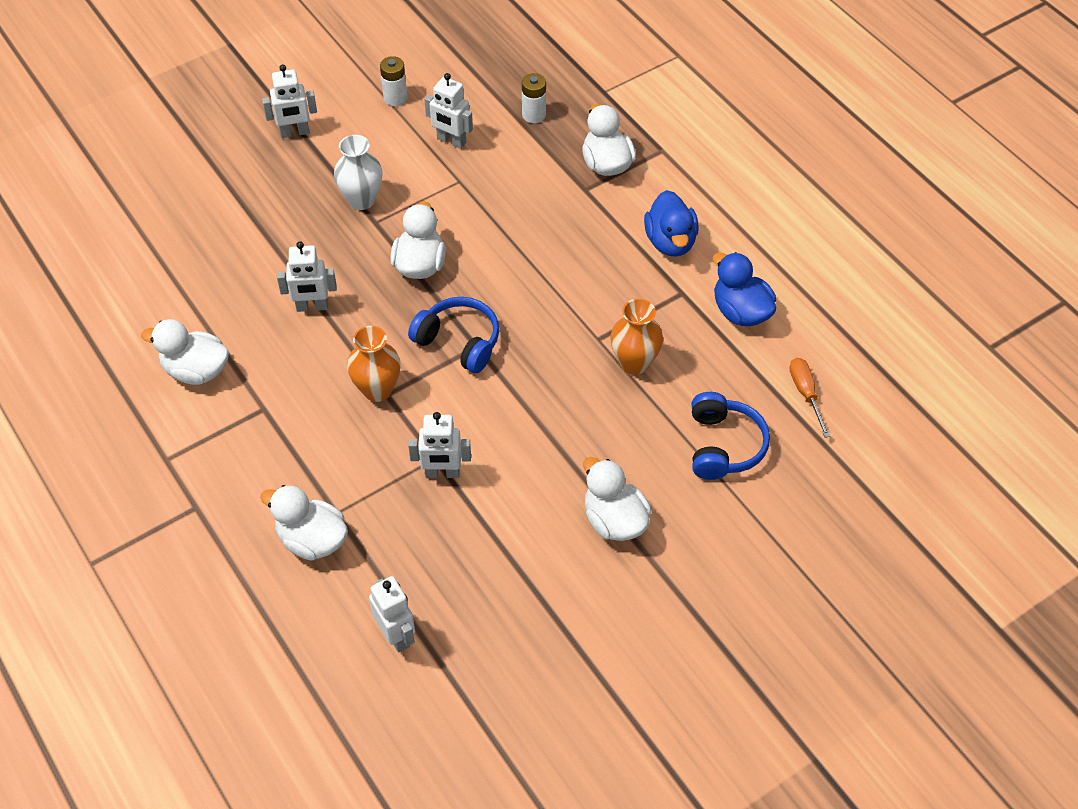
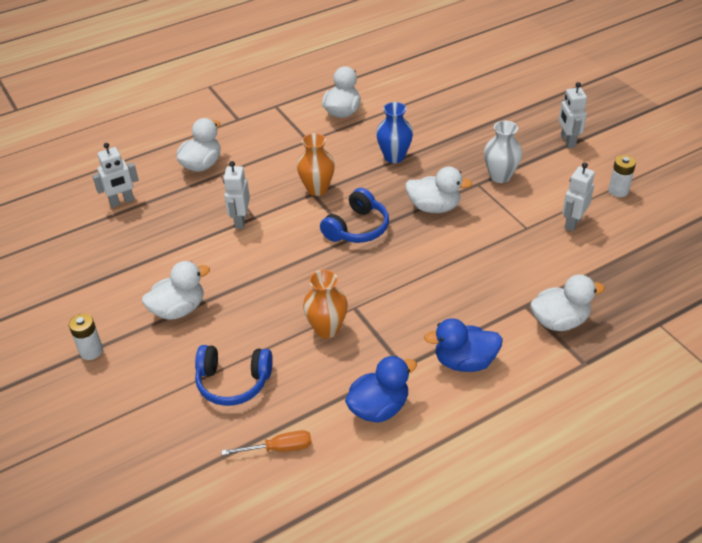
camera: 95 degrees right, 10 degrees down
(312, 307) = (394, 157): white robot -> blue vase
(534, 115) = (615, 273): white battery -> white battery (91, 351)

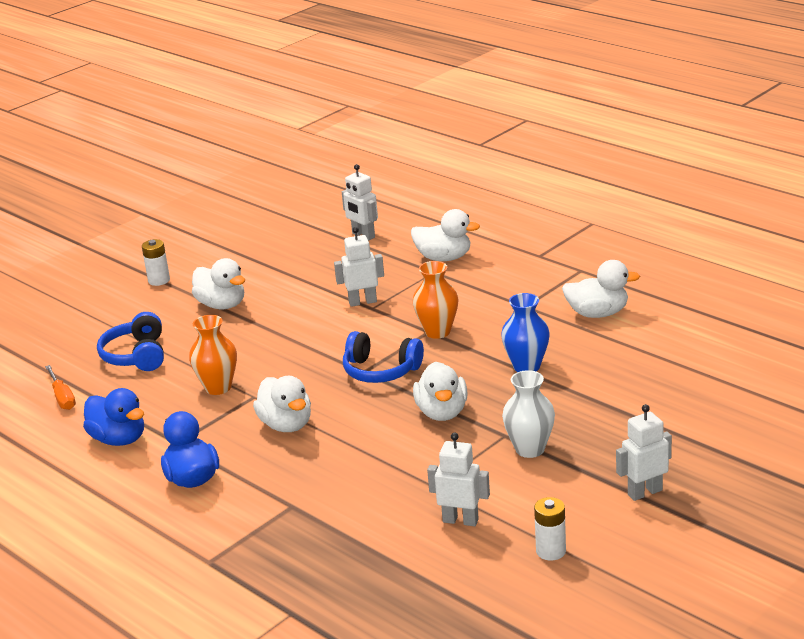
camera: 75 degrees right, 15 degrees down
(559, 321) = (273, 534): white duck -> white duck (286, 425)

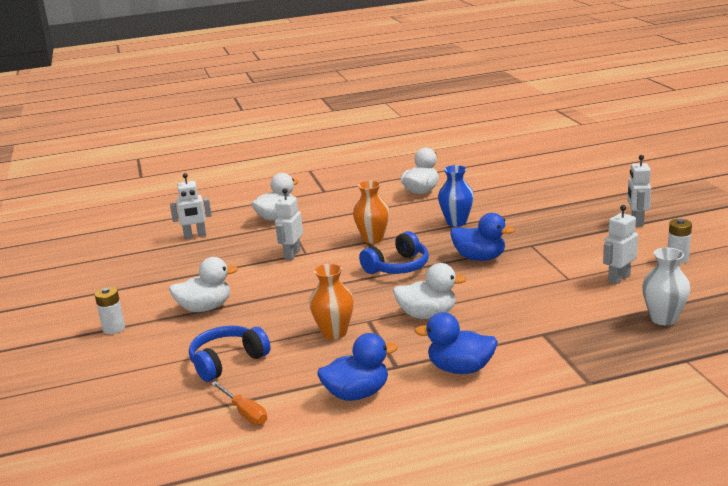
camera: 60 degrees left, 5 degrees down
(62, 397) = (245, 413): orange screwdriver -> orange screwdriver turned 45 degrees clockwise
(136, 356) = (227, 361): blue headphones -> blue headphones turned 120 degrees clockwise
(442, 412) = (480, 258): white duck -> blue duck
(530, 449) = (556, 241): white vase -> white vase (663, 319)

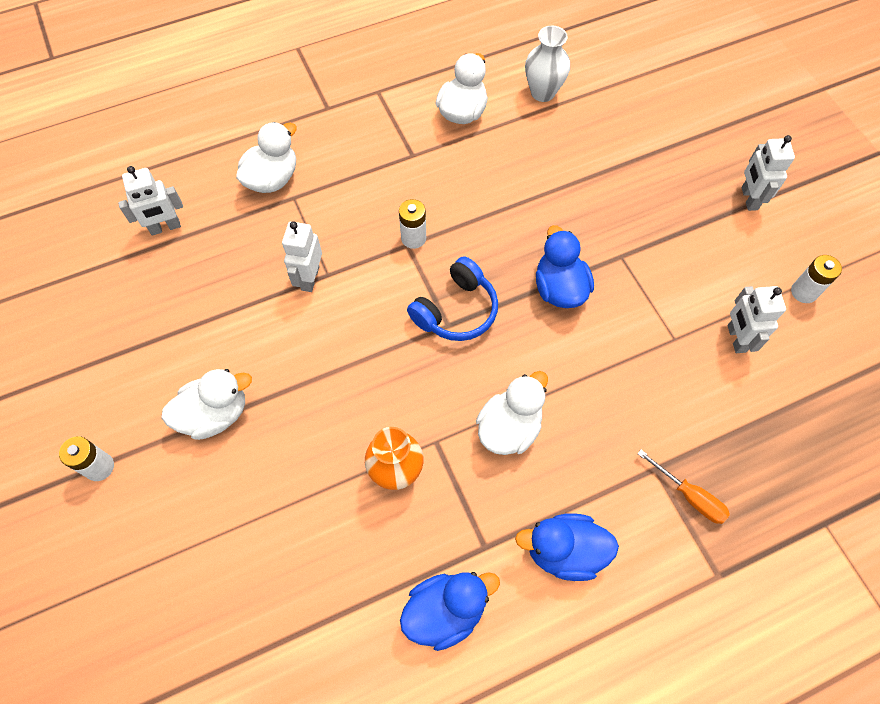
camera: 10 degrees left, 40 degrees up
(227, 361) = (268, 542): blue headphones -> none
(245, 413) = (312, 658): orange screwdriver -> orange screwdriver (689, 496)
(373, 239) = (413, 238): orange vase -> white battery
(427, 315) = (509, 428): white duck -> white duck turned 45 degrees counterclockwise
(456, 222) = (519, 196): blue vase -> none
(480, 258) = (559, 288): blue duck -> blue duck turned 120 degrees counterclockwise
(618, 278) = (736, 338): white robot -> white robot turned 45 degrees counterclockwise
(663, 319) = (795, 433): white vase -> white vase (543, 92)

